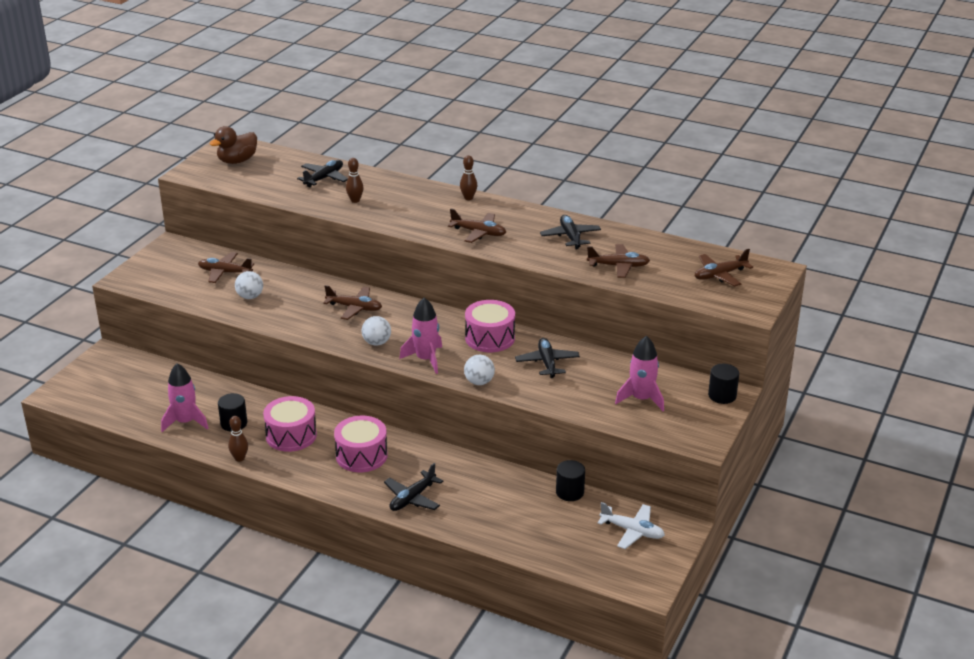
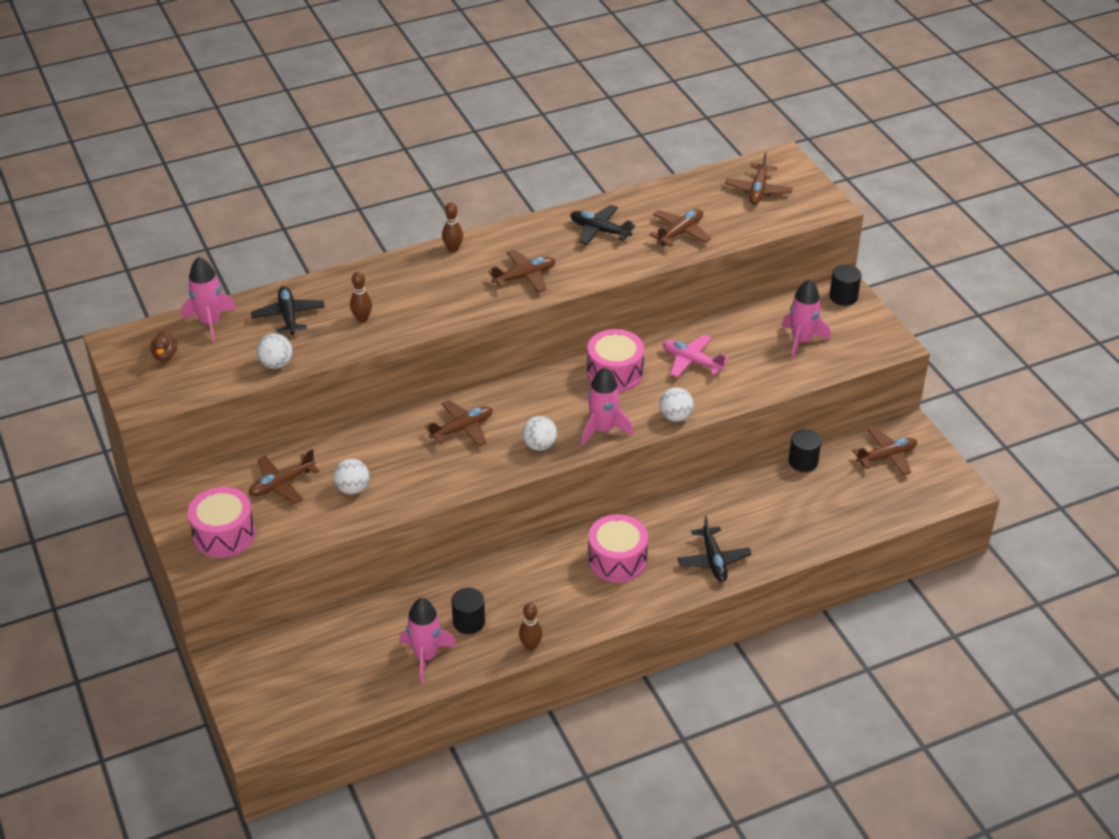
camera: 50 degrees left, 10 degrees up
(237, 161) = (165, 355): brown duck -> brown duck, size x0.57
(275, 194) = (276, 364): none -> white ball
(284, 160) = (210, 322): none -> pink rocket
(291, 435) = (534, 591): pink drum -> pink drum (224, 534)
(547, 363) = (692, 361): black plane -> pink plane
(632, 531) = (886, 456): white plane -> brown plane

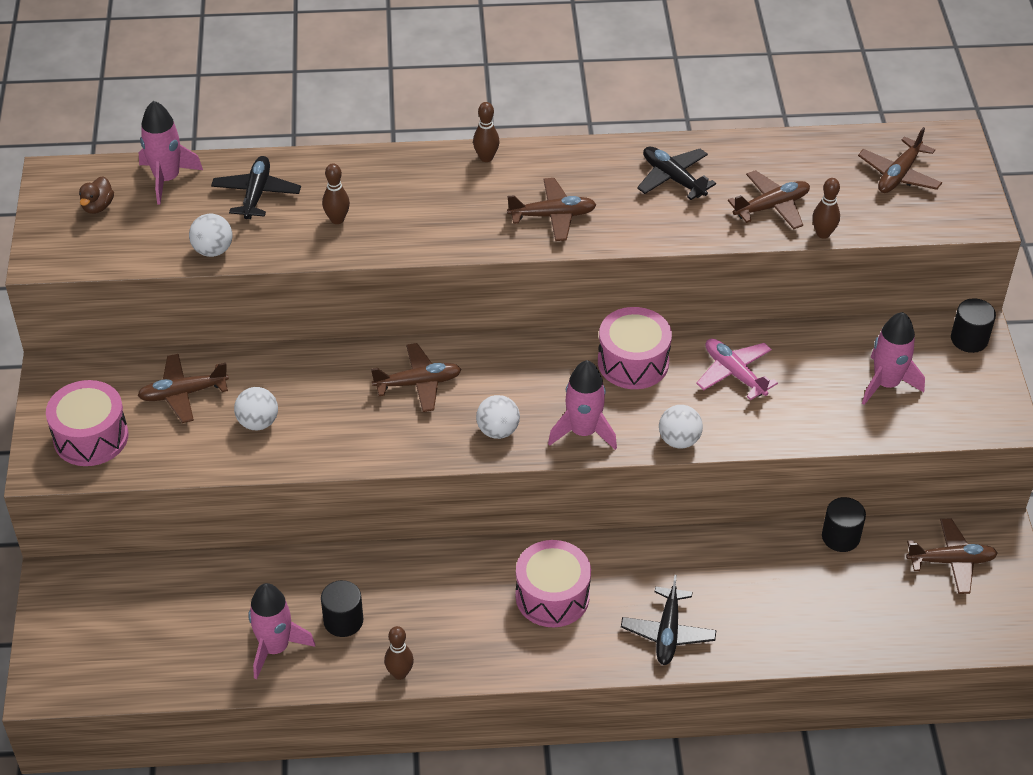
camera: 20 degrees right, 5 degrees up
(726, 242) = (823, 233): none -> brown bowling pin

